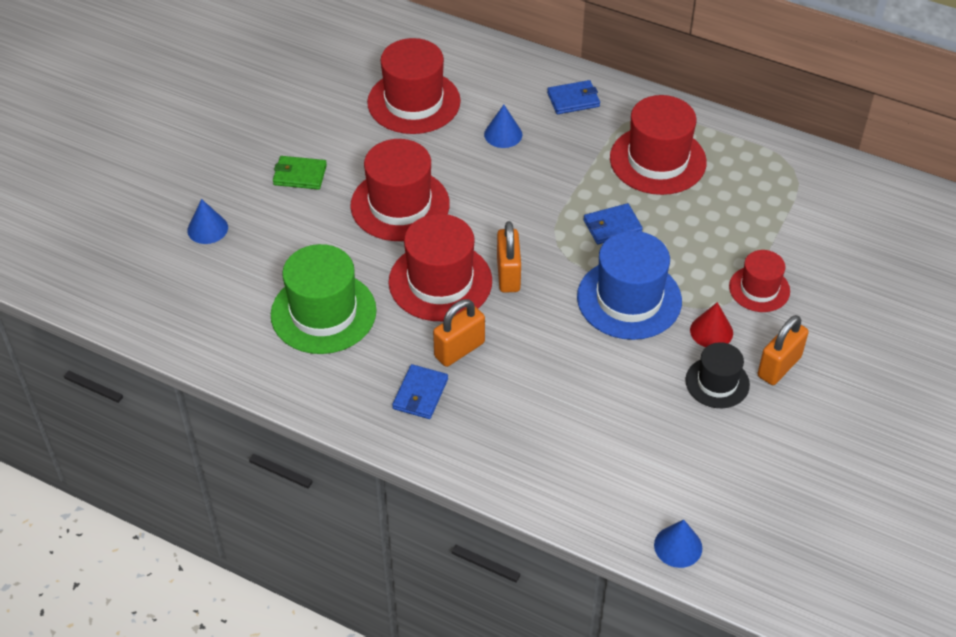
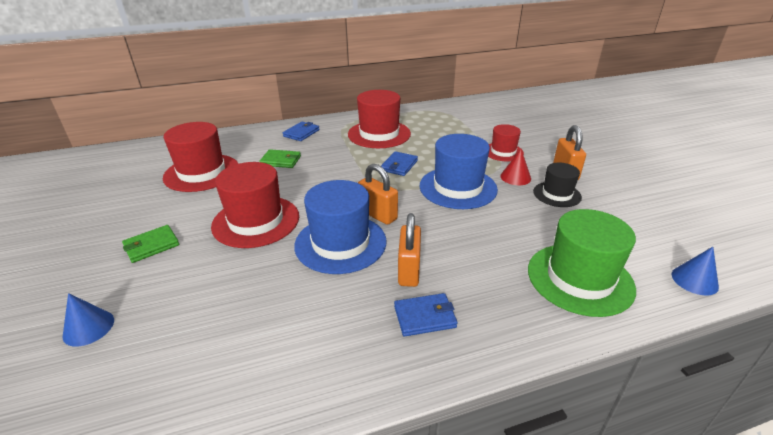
camera: 45 degrees left, 15 degrees down
(323, 313) = (276, 317): green hat -> green hat (579, 278)
(420, 394) = (425, 317): blue wallet -> blue wallet turned 75 degrees counterclockwise
(440, 281) = (340, 243): red hat -> blue hat
(503, 134) = (281, 161): blue cone -> green wallet

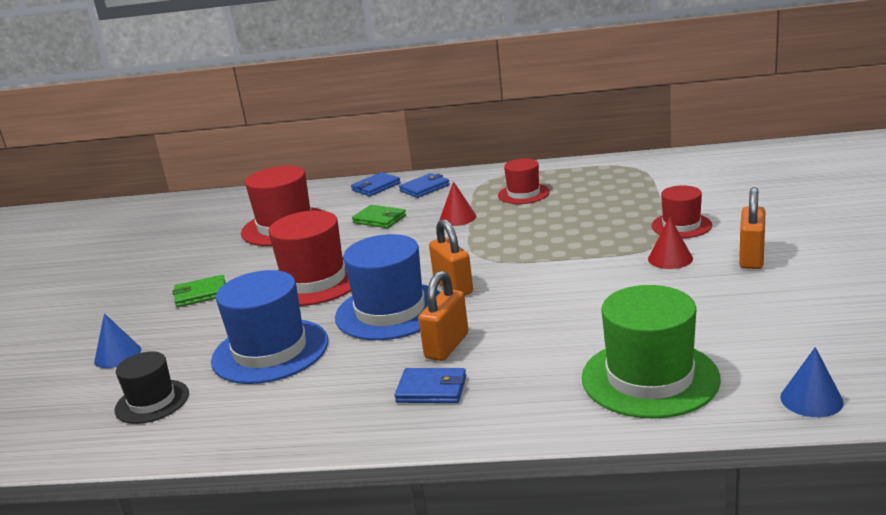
camera: 25 degrees right, 10 degrees down
(342, 155) = (457, 218): none -> red cone
(379, 134) = (523, 194): red hat -> red hat, size x0.58
(399, 166) = (521, 234): blue wallet -> blue wallet (376, 187)
(458, 187) = (578, 265): blue hat -> blue hat (270, 351)
(557, 194) = (711, 284): black hat -> black hat (152, 402)

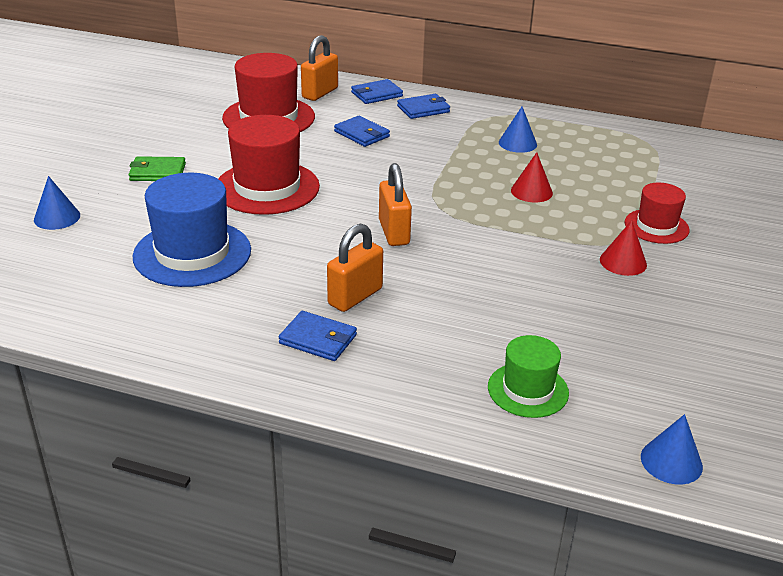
camera: 10 degrees right, 10 degrees up
(152, 402) = (66, 276): black hat -> none
(379, 219) = (362, 134): green wallet -> blue wallet
(390, 311) = (321, 242): blue hat -> none
(457, 218) = (438, 153): red cone -> red cone (531, 191)
(523, 194) = (517, 143): red hat -> blue cone
(650, 378) = (528, 390): green hat -> green hat, size x0.58
(751, 258) = (706, 285): orange padlock -> orange padlock (320, 93)

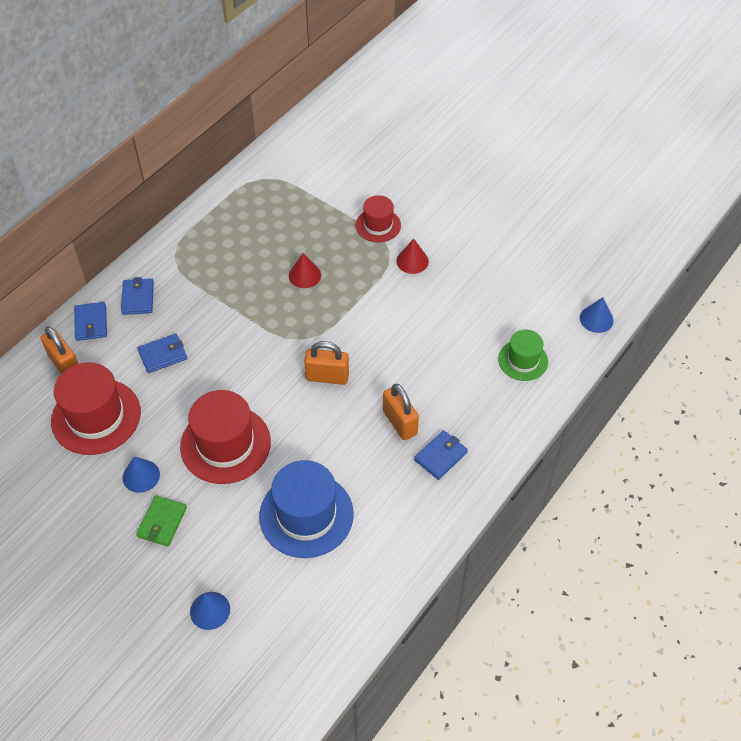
camera: 70 degrees left, 20 degrees up
(517, 143) = (228, 256): blue cone -> blue cone (141, 476)

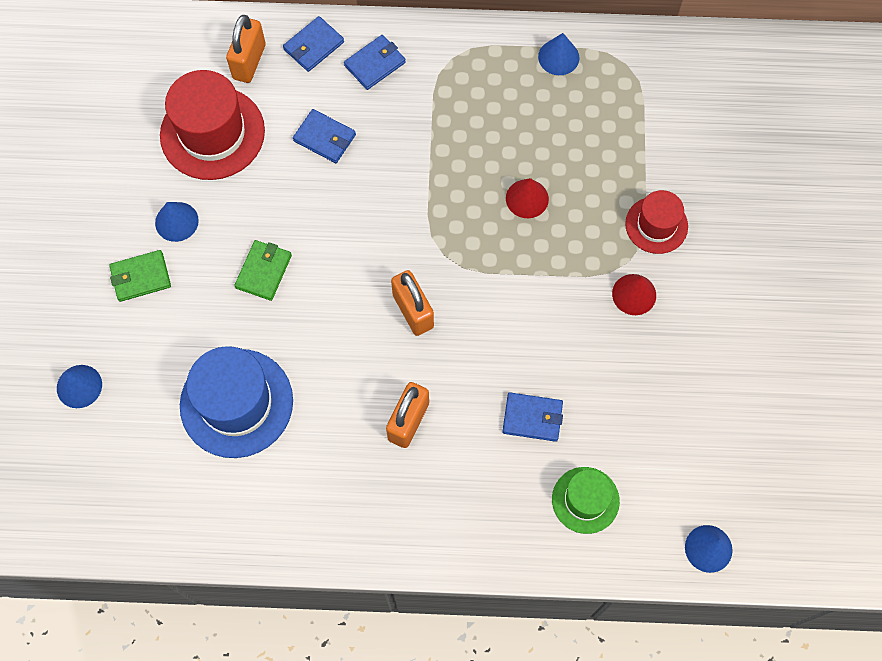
camera: 55 degrees right, 15 degrees up
(225, 444) = (263, 271): red hat -> green wallet
(227, 206) = (558, 57): none -> blue cone
(440, 456) = (396, 490): blue wallet -> blue wallet (532, 418)

